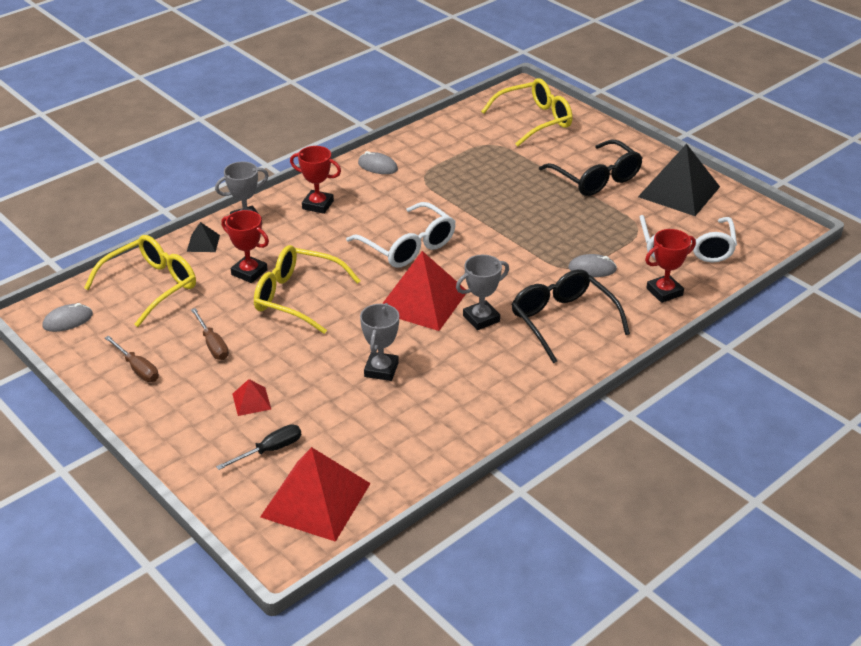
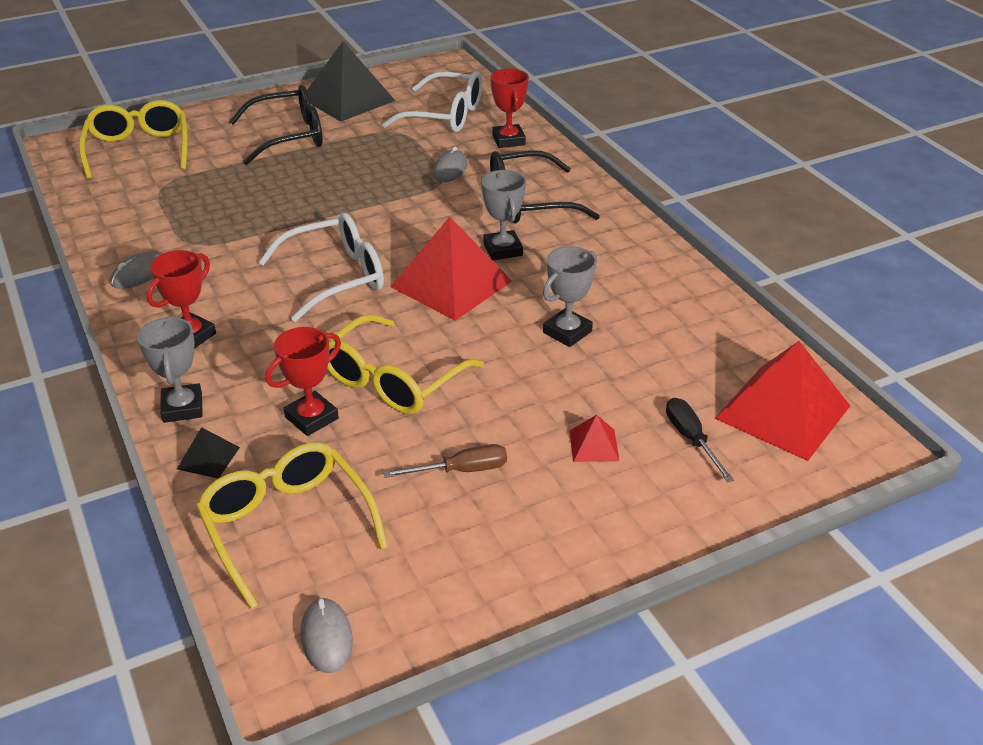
camera: 75 degrees left, 0 degrees up
(137, 368) = (486, 556): brown screwdriver -> none
(381, 369) = (567, 332): grey trophy -> grey trophy turned 75 degrees counterclockwise

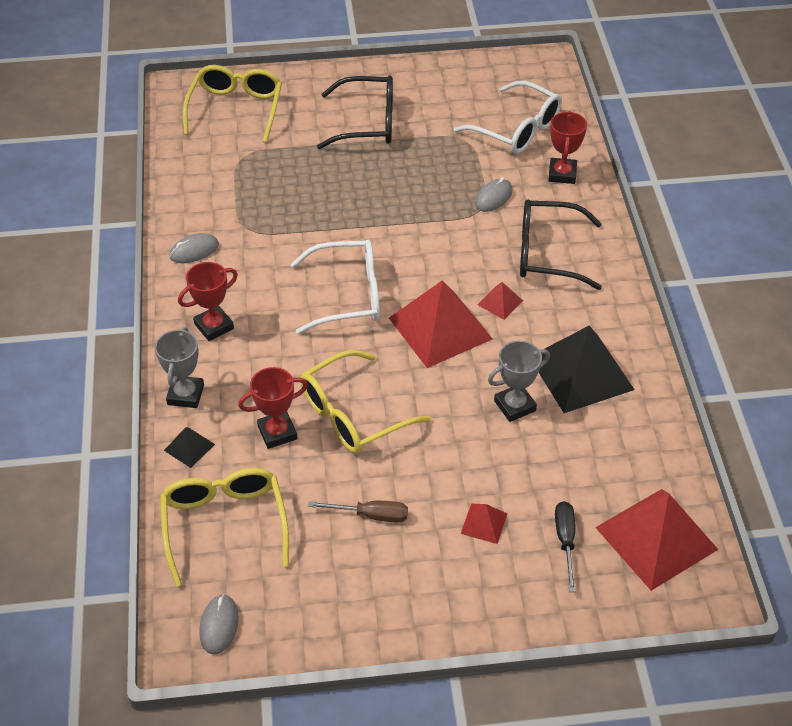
camera: 20 degrees right, 10 degrees up
(348, 99) = (436, 88): black pyramid -> black pyramid (581, 372)
(503, 250) = (500, 302): grey trophy -> red pyramid

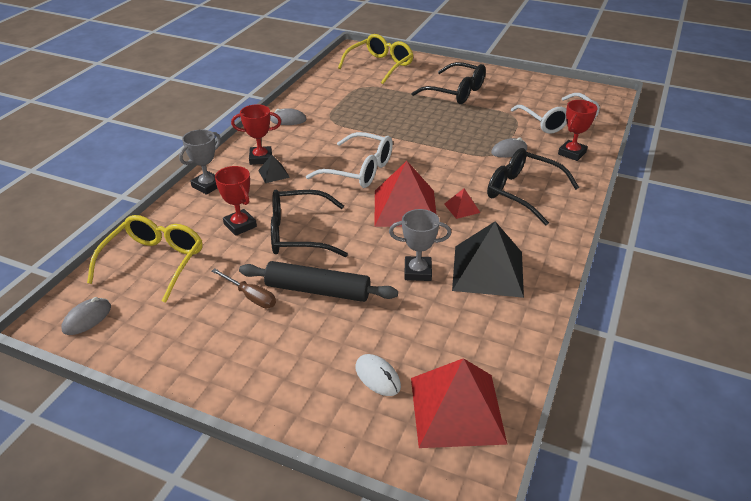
camera: 30 degrees right, 10 degrees down
(189, 447) = (180, 212): black pyramid -> black pyramid (274, 173)
(277, 432) = (240, 225): red trophy -> red trophy turned 45 degrees clockwise
(353, 414) = (299, 234): yellow glasses -> black glasses
(433, 475) = (318, 290): none -> black rolling pin
(484, 523) = (325, 336): red pyramid -> none
(565, 541) = (377, 377): black screwdriver -> white mouse

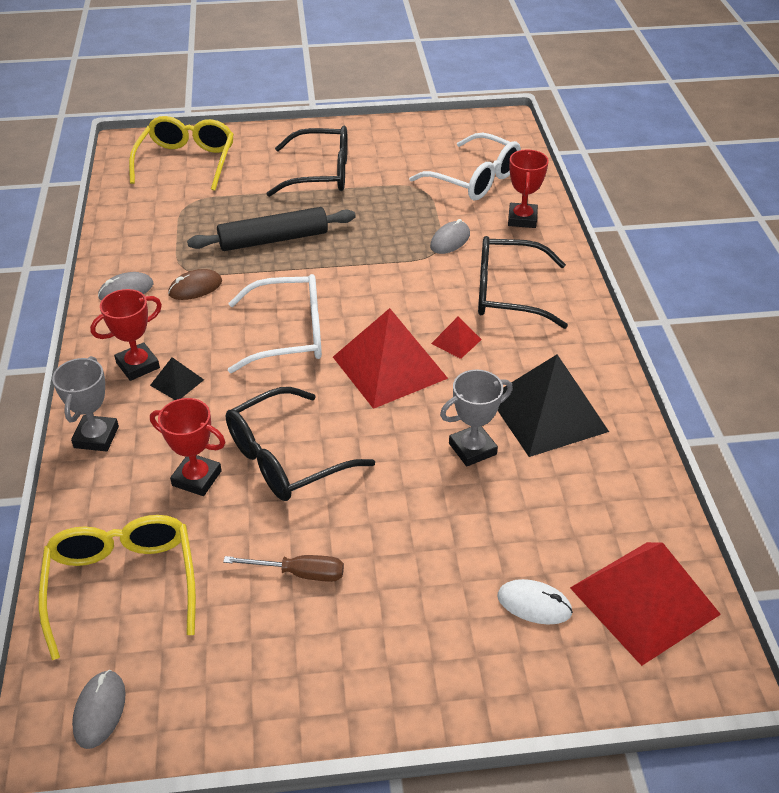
camera: 30 degrees left, 5 degrees up
(318, 290) = (376, 526): black rolling pin -> black rolling pin (273, 239)
(327, 130) = (195, 288): none -> brown mouse

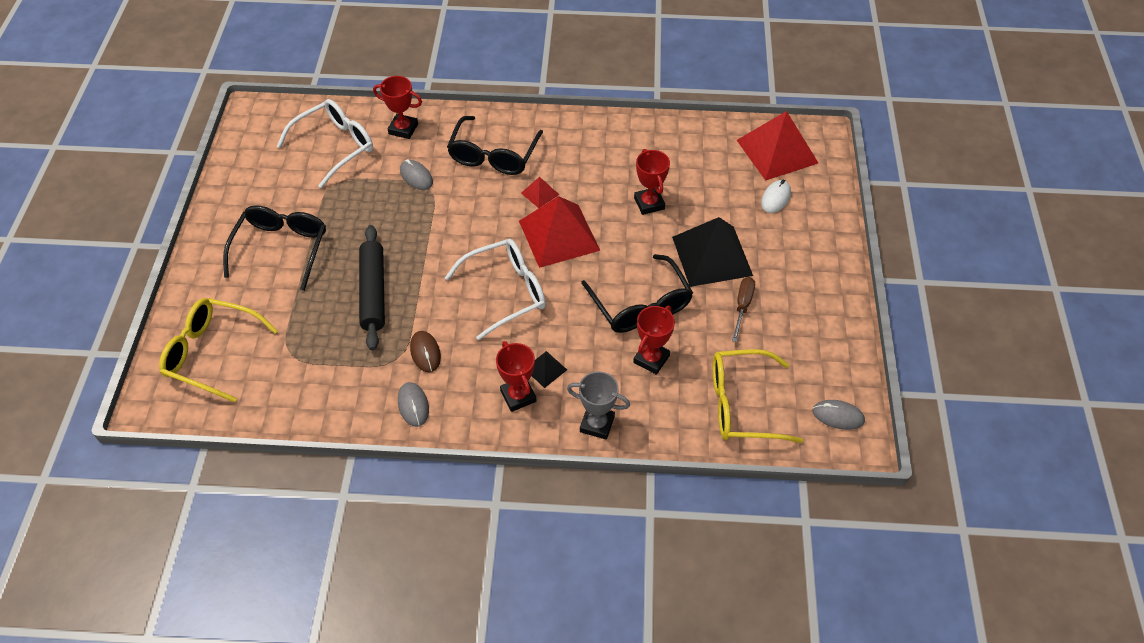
camera: 80 degrees left, 10 degrees up
(288, 334) = (505, 292): white glasses -> white glasses turned 60 degrees clockwise
(472, 449) = (649, 203): grey trophy -> red trophy
(547, 413) = (623, 160): black pyramid -> black pyramid (711, 256)

